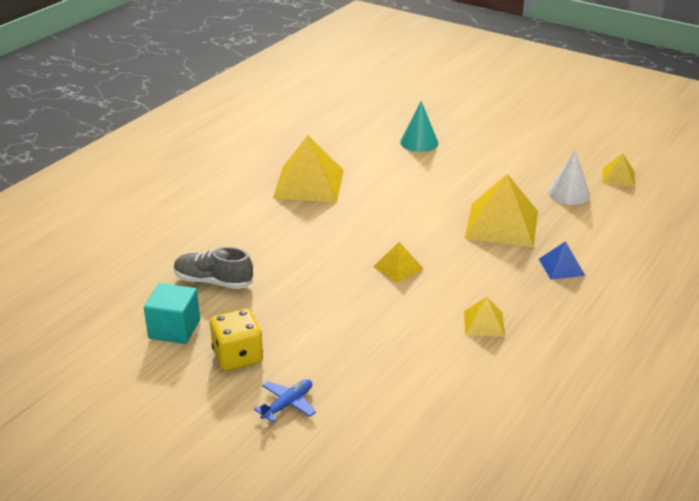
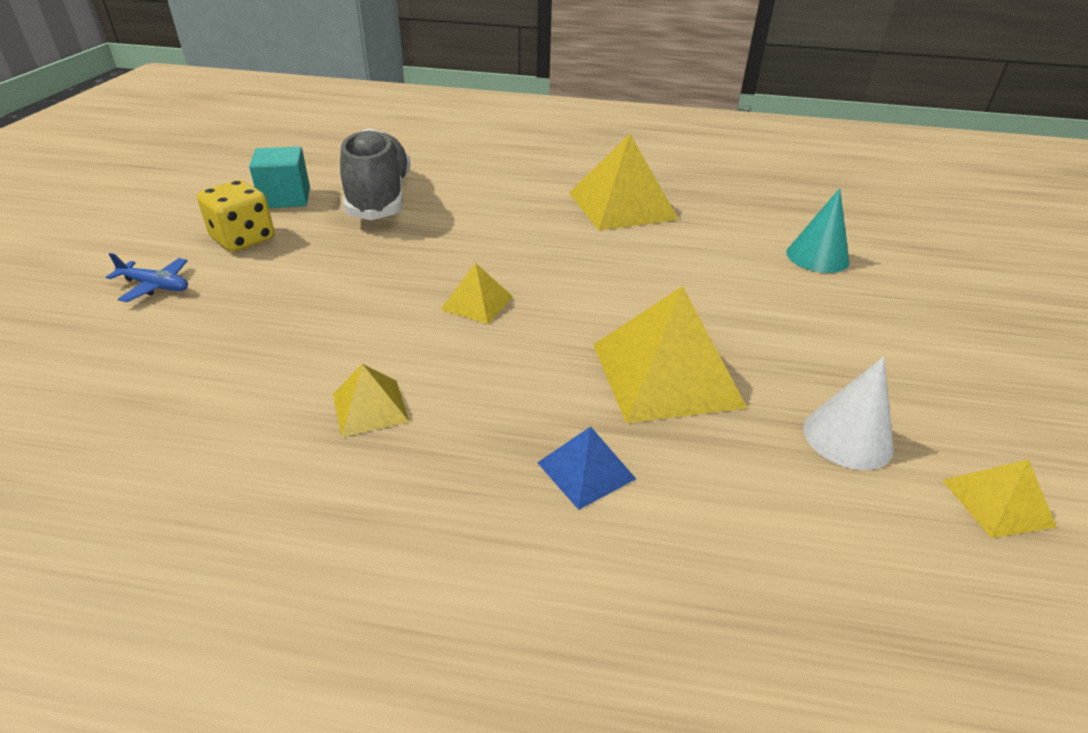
camera: 65 degrees right, 5 degrees up
(213, 282) = (379, 198): grey shoe -> grey shoe, size x1.58

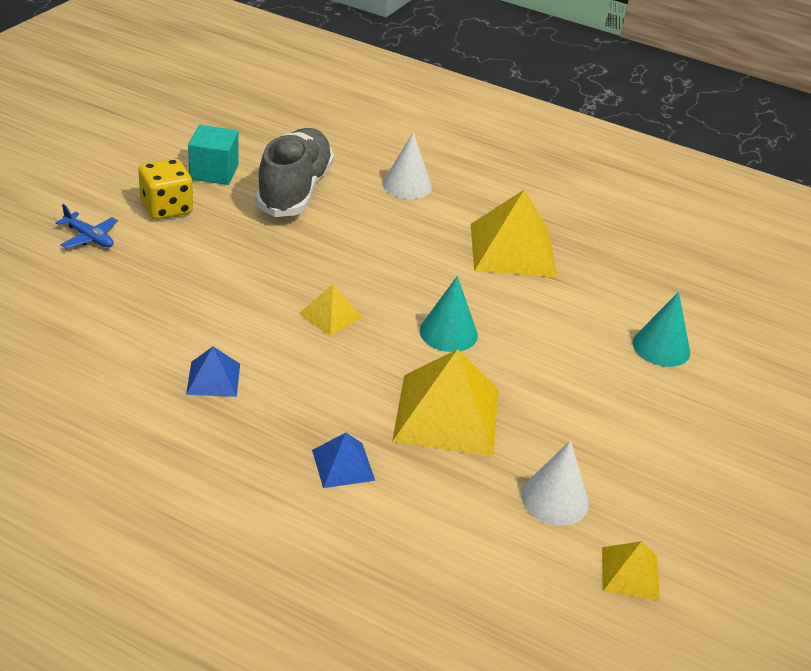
camera: 15 degrees right, 0 degrees up
(370, 407) = (213, 378): yellow pyramid -> blue pyramid
(489, 174) = (407, 185): none -> white cone
(611, 291) = (448, 332): none -> turquoise cone

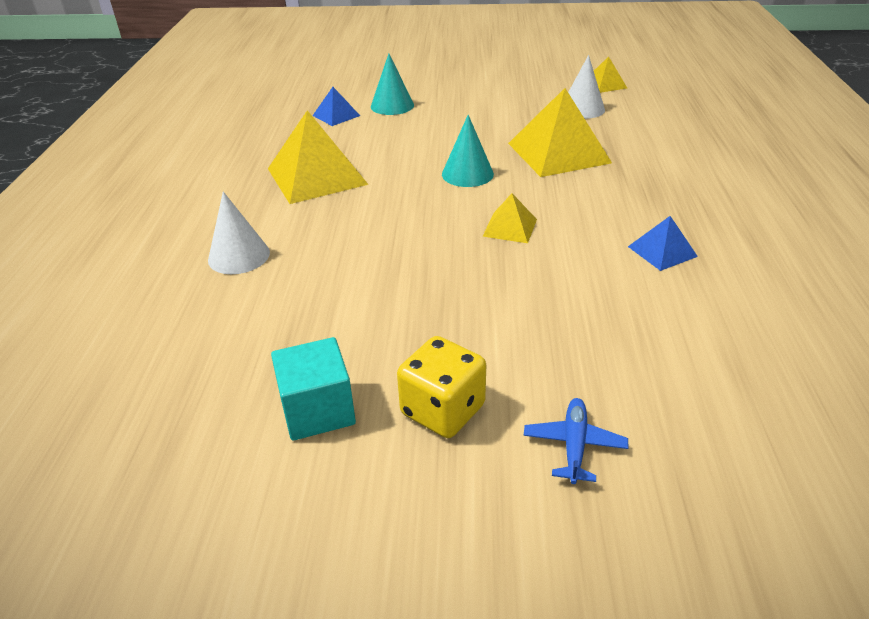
camera: 110 degrees left, 0 degrees up
(294, 190) = (311, 325): grey shoe -> none
(343, 465) = (659, 172): blue pyramid -> blue pyramid (336, 115)

